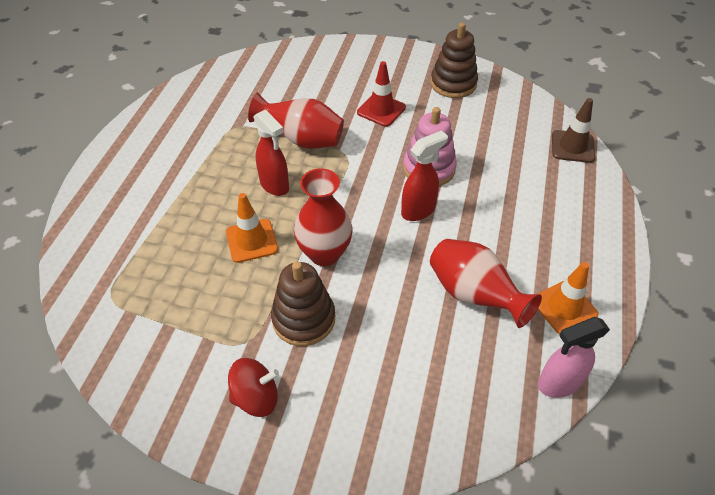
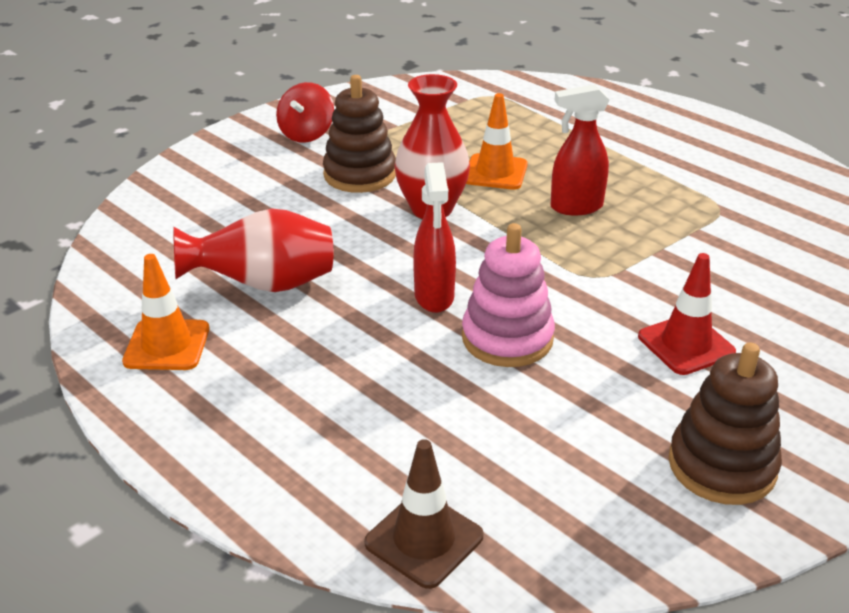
camera: 120 degrees right, 15 degrees down
(302, 140) = (655, 250): red vase -> none
(558, 383) = (100, 292): pink spray bottle -> none

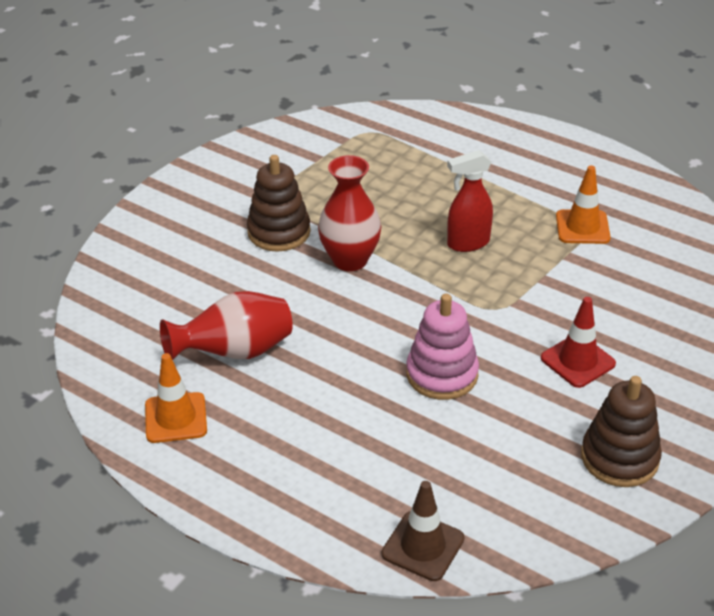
camera: 10 degrees left, 5 degrees up
(307, 134) = (218, 194): red spinning top -> none
(434, 297) = (375, 345): red spray bottle -> none
(495, 172) = (393, 216): orange traffic cone -> orange traffic cone (582, 227)

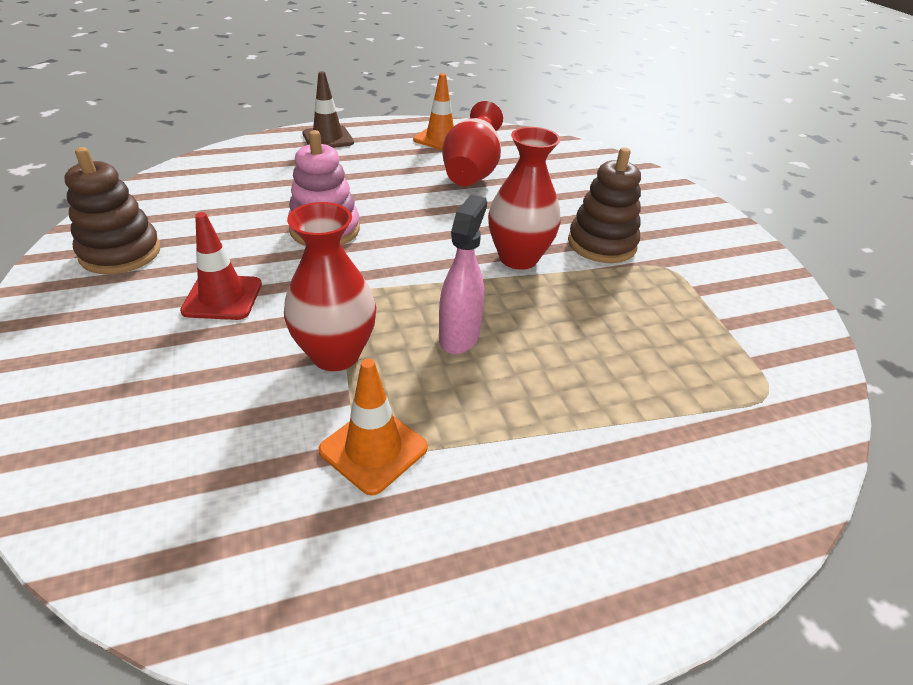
camera: 125 degrees right, 0 degrees up
(423, 546) = (222, 159): brown traffic cone -> brown traffic cone (328, 138)
(467, 243) = (459, 336): red spray bottle -> pink spray bottle
(548, 278) = (335, 354): none -> red vase

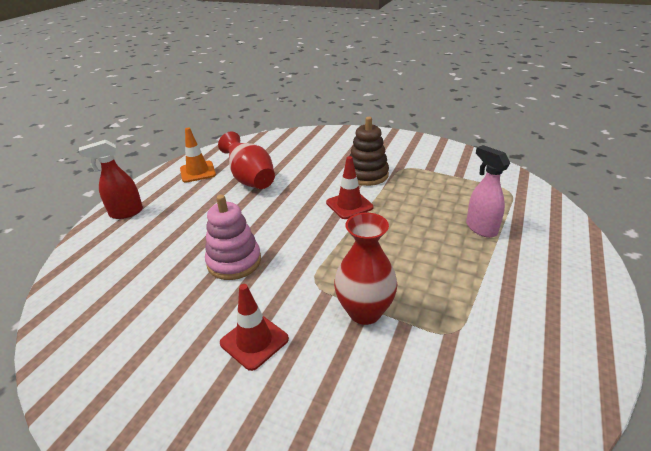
camera: 45 degrees left, 5 degrees down
(120, 253) = (129, 380): brown stacking toy -> none
(328, 138) = (126, 213): brown traffic cone -> red spray bottle
(373, 449) = (455, 331): orange traffic cone -> none
(459, 336) = (393, 257): pink spray bottle -> pink spray bottle (481, 228)
(518, 258) = (349, 205): red vase -> red traffic cone

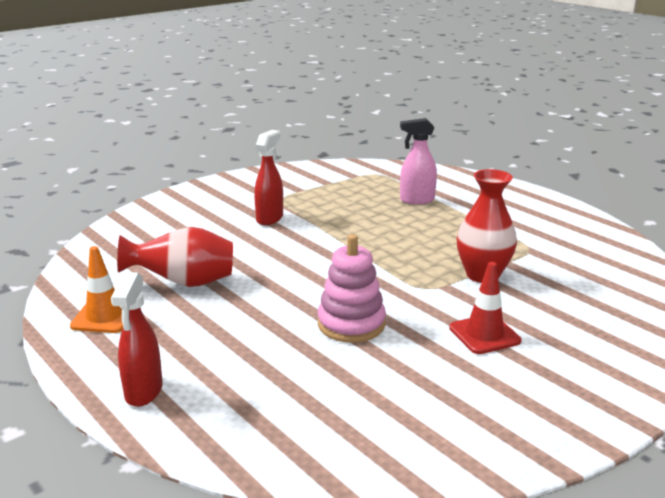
camera: 65 degrees left, 10 degrees down
(349, 205) = (316, 241): red traffic cone -> none
(367, 175) = (270, 218): brown stacking toy -> red spray bottle

